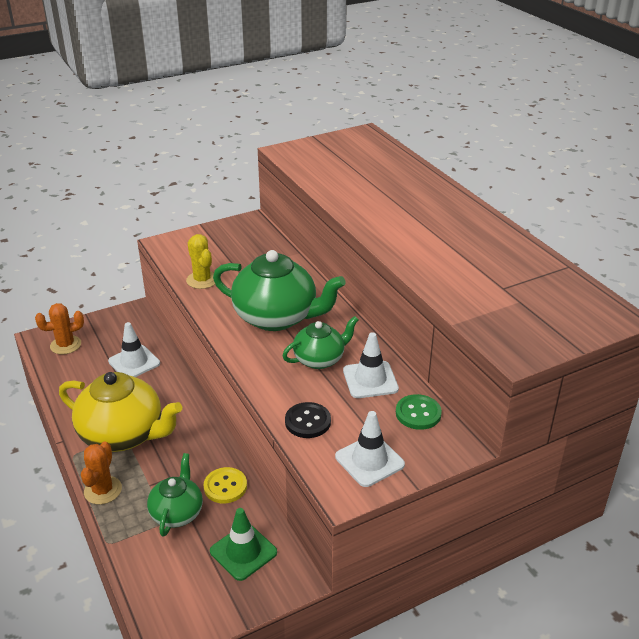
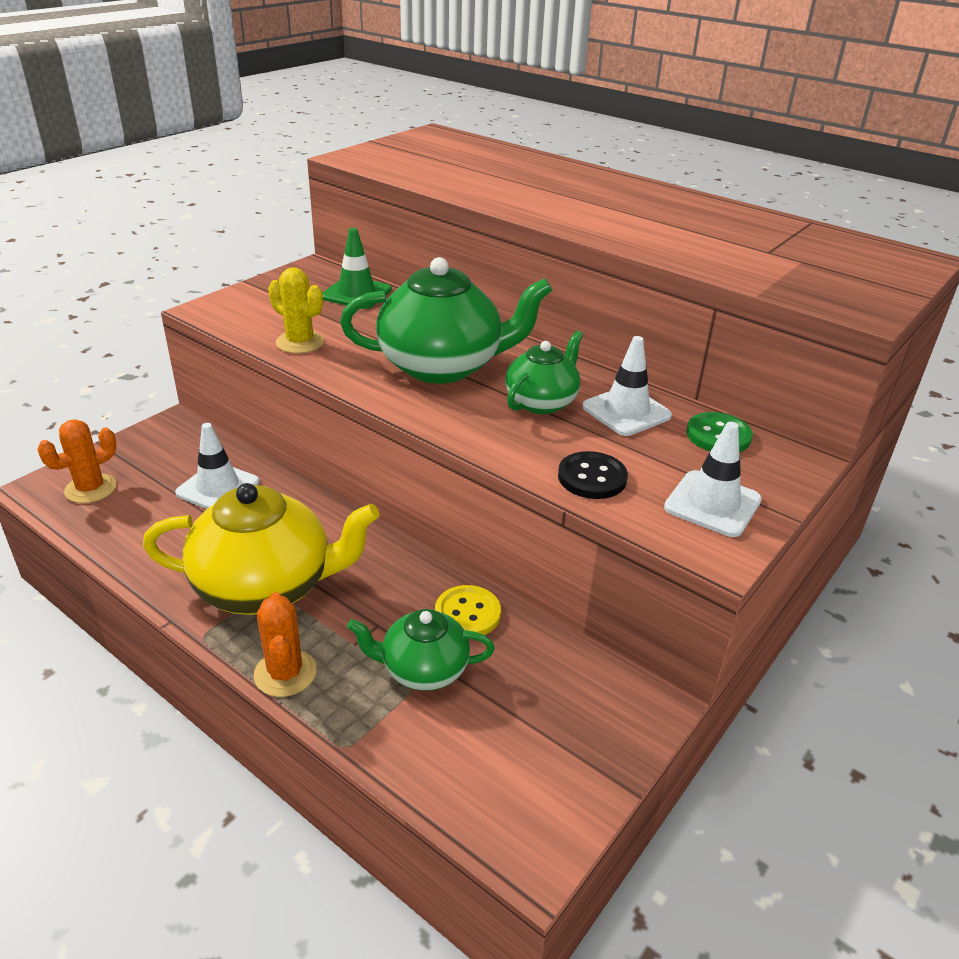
camera: 25 degrees left, 0 degrees up
(177, 513) = (423, 669): green teapot -> green teapot turned 75 degrees counterclockwise
(243, 552) = (556, 692): green traffic cone -> green traffic cone (356, 293)

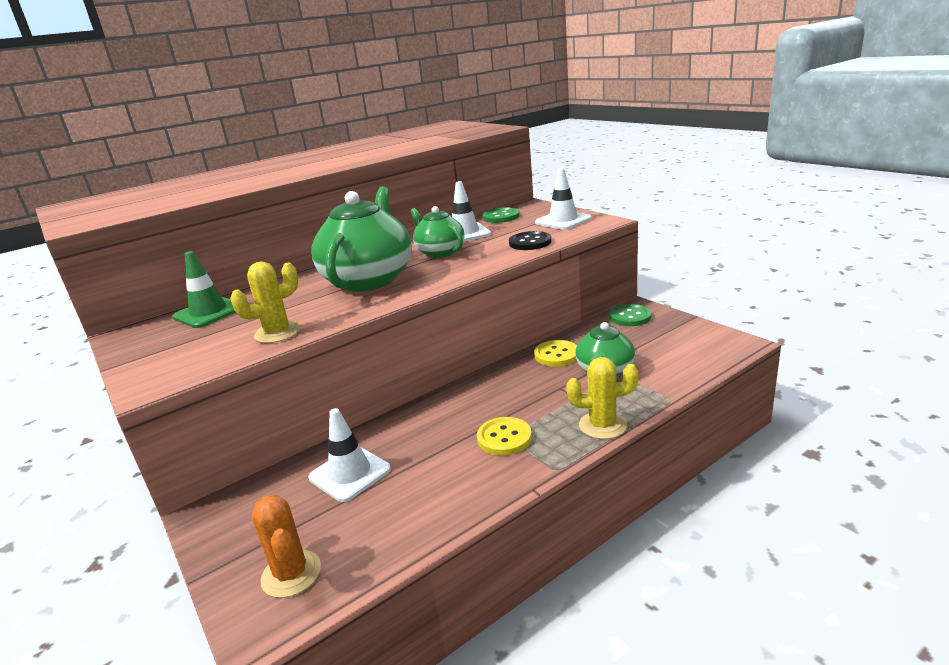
camera: 70 degrees left, 10 degrees down
(266, 586) = (504, 438): yellow teapot -> yellow button
(285, 673) = (602, 425): orange cactus -> yellow cactus
(612, 695) = (630, 317): none -> green button

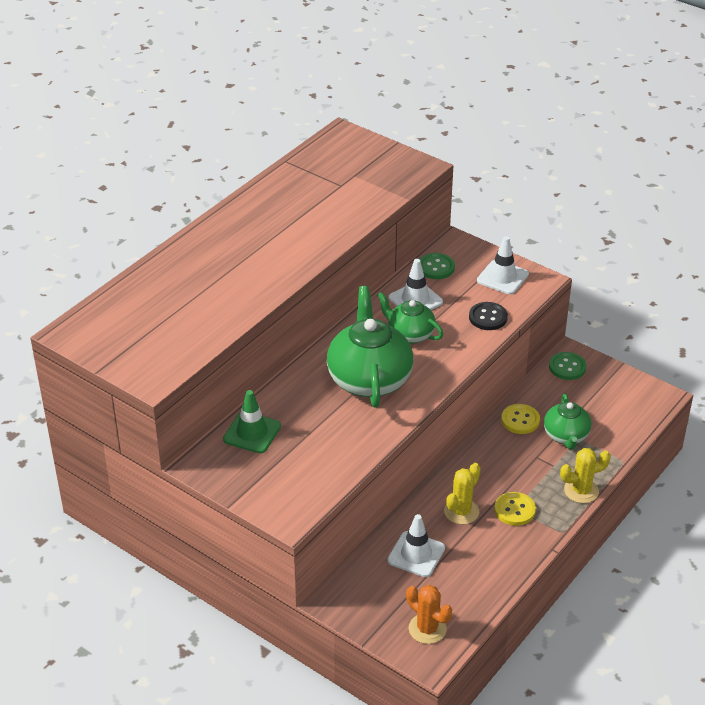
camera: 20 degrees left, 15 degrees up
(277, 333) = (342, 454): yellow cactus -> yellow cactus (461, 511)

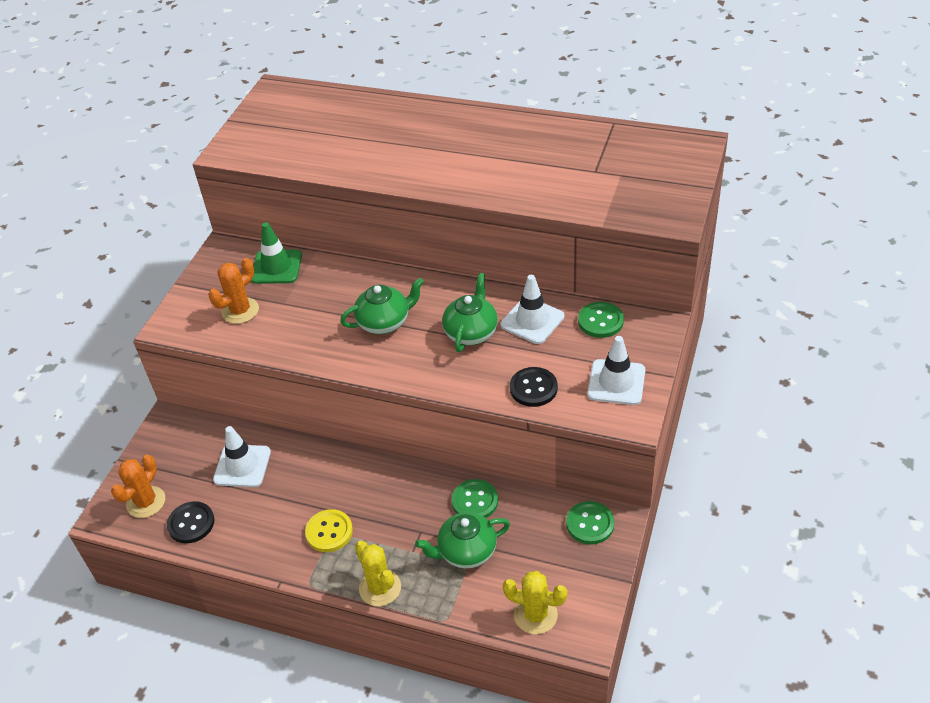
camera: 75 degrees right, 5 degrees up
(299, 466) = (240, 311): none -> orange cactus
(369, 379) = (385, 322): green teapot -> green teapot, size x0.57
(461, 511) = (312, 486): yellow cactus -> yellow cactus (535, 615)
(467, 599) = (191, 523): none -> black button
(520, 420) = (475, 501): yellow button -> green button

